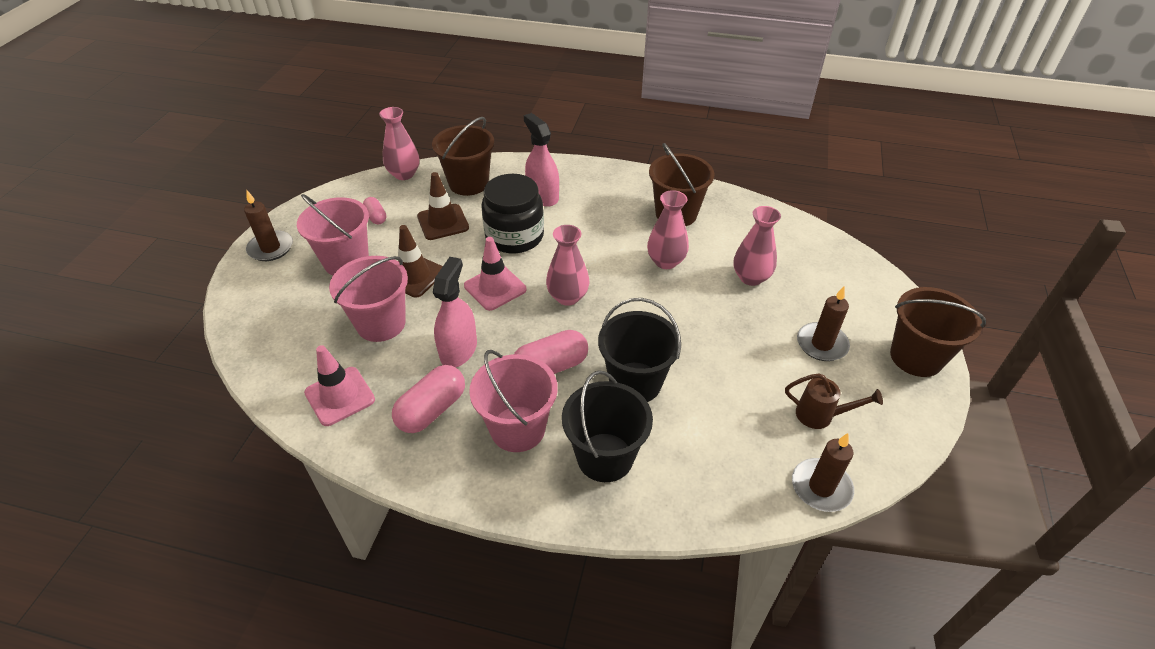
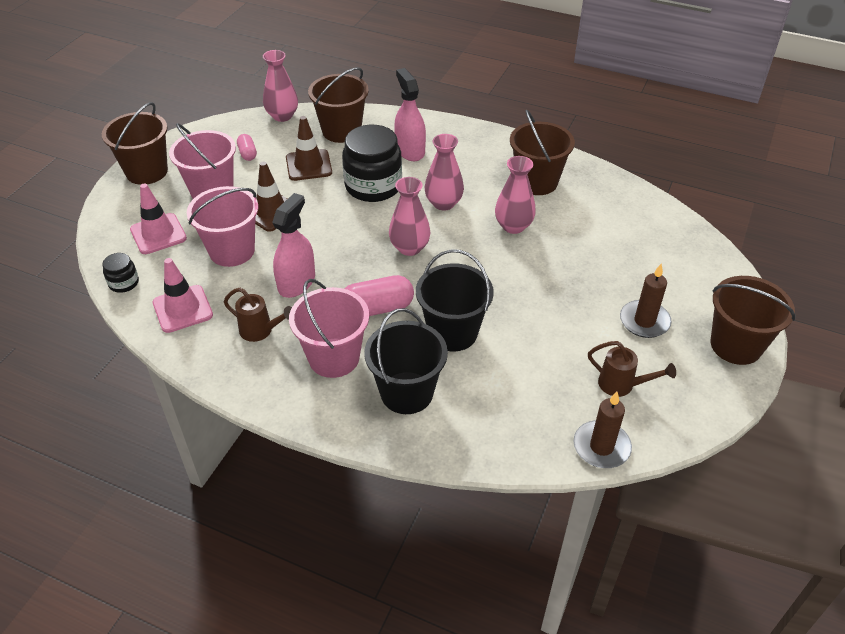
camera: 10 degrees right, 0 degrees up
(267, 375) = (124, 283): none -> black jar
(271, 248) = (147, 171): brown candle -> brown bucket
(432, 410) = (261, 331): pink capsule -> brown watering can
(495, 288) = (343, 231): pink traffic cone -> pink traffic cone (158, 234)
(751, 277) = (593, 251): pink vase -> pink vase (443, 203)

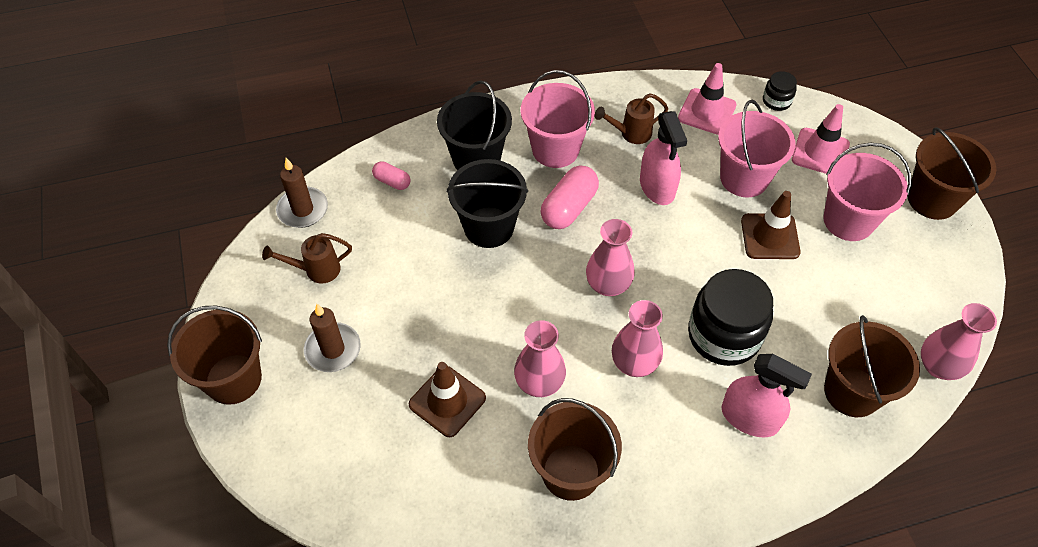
camera: 140 degrees right, 10 degrees up
(247, 153) = (888, 286): pink capsule -> pink capsule (392, 181)
(308, 165) = (815, 315): brown traffic cone -> brown traffic cone (447, 401)

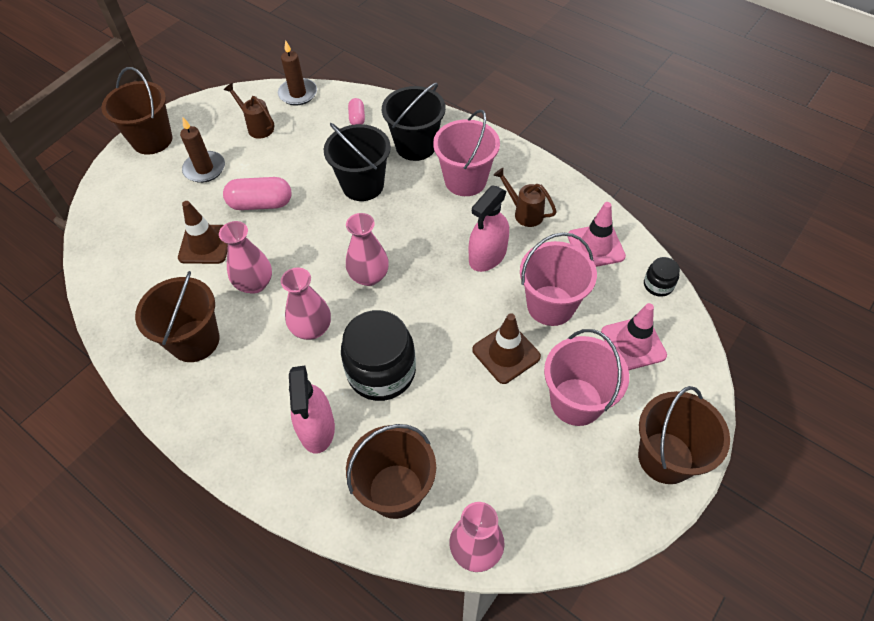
camera: 55 degrees right, 0 degrees up
(569, 207) = (419, 217): pink capsule -> pink capsule (261, 204)

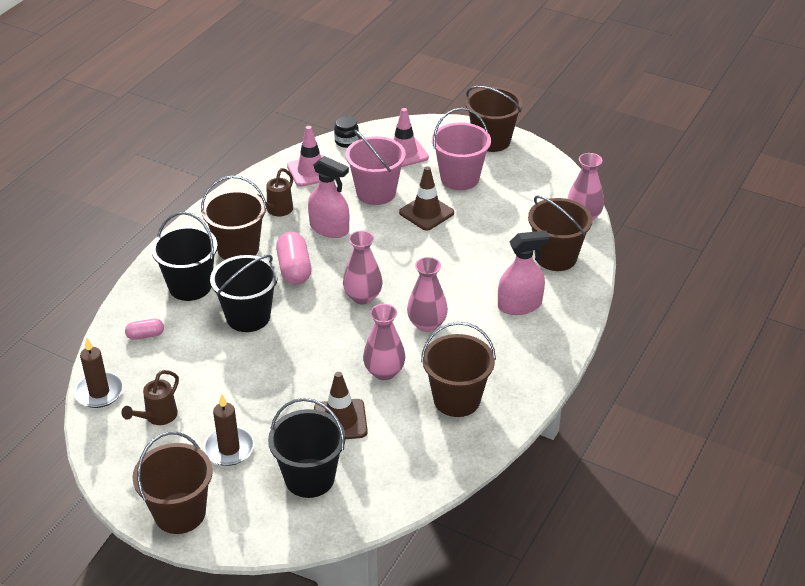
camera: 100 degrees left, 15 degrees down
(149, 218) = (309, 478): none -> black bucket
(261, 204) = (279, 389): pink capsule -> pink capsule (294, 269)
(381, 371) = (459, 277): black jar -> none
(465, 180) = (238, 248): pink bucket -> brown bucket

